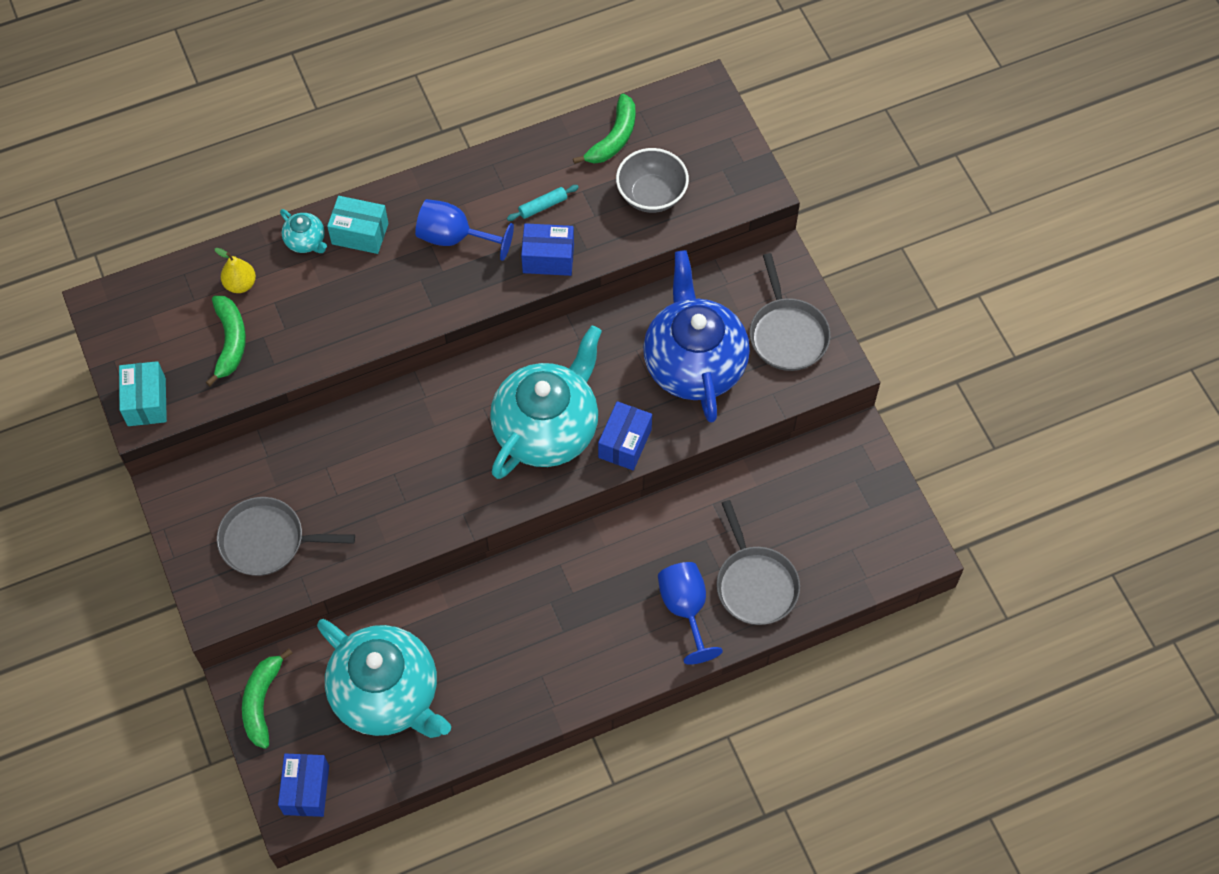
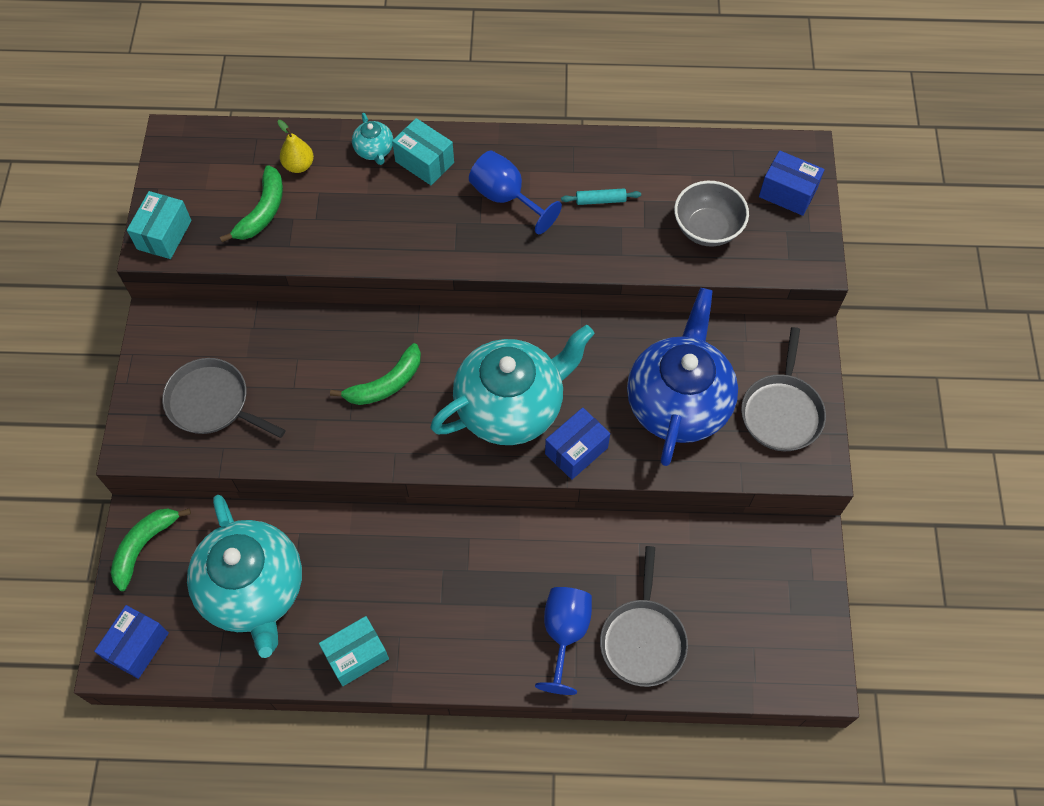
camera: 25 degrees right, 0 degrees up
(511, 709) = (356, 655): none -> turquoise box
(548, 258) = (582, 249): blue box -> blue box (787, 193)
(614, 138) = (697, 164): green banana -> green banana (386, 384)

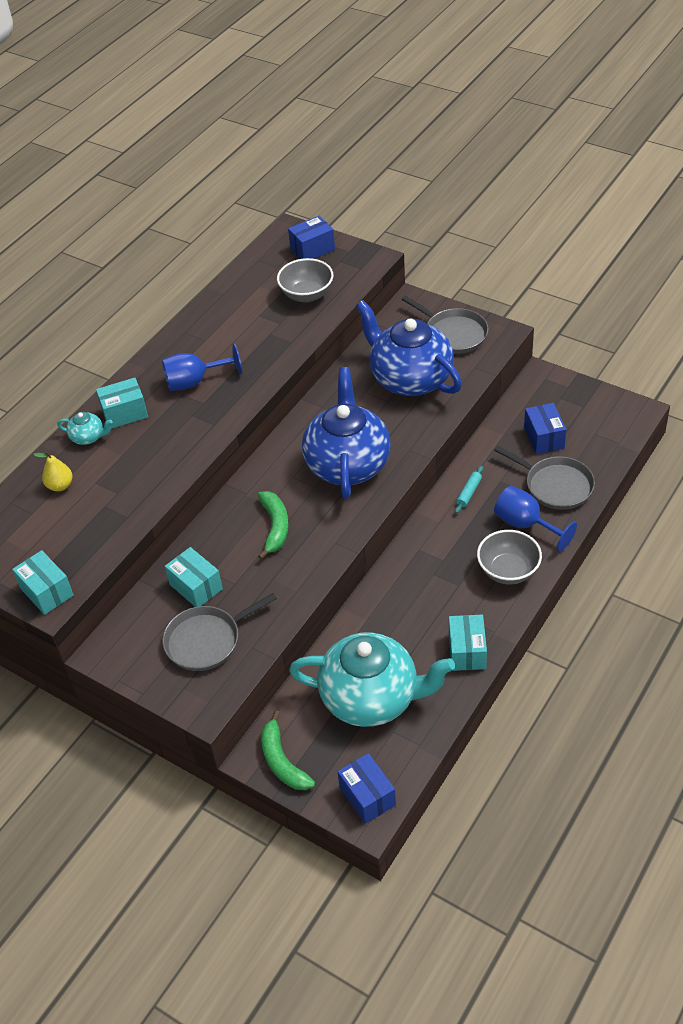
camera: 55 degrees left, 15 degrees down
(263, 211) = (82, 522): green banana -> none
(272, 355) = (196, 587): none -> turquoise box
(487, 646) = (508, 571): none -> grey bowl
(511, 406) = (348, 464): turquoise teapot -> blue teapot
(576, 450) = (407, 443): blue box -> blue box (544, 438)
(600, 200) = (240, 335): turquoise rolling pin -> turquoise rolling pin (469, 492)

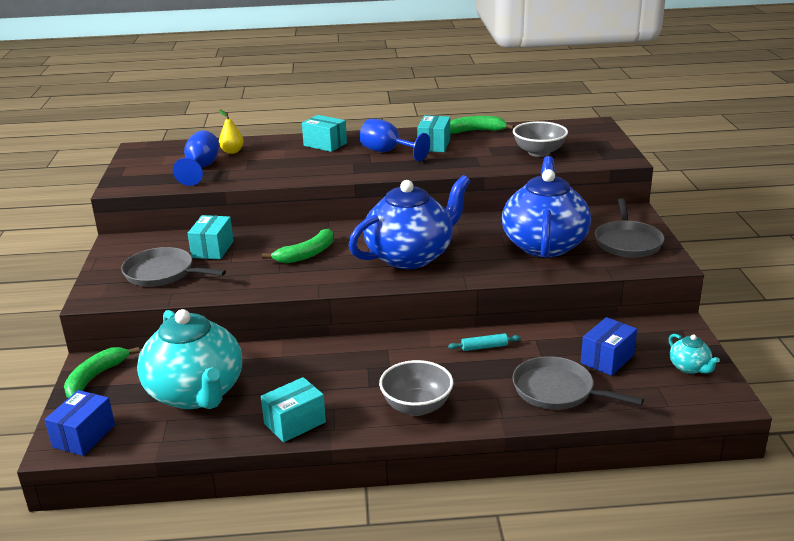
camera: 50 degrees right, 20 degrees down
(47, 592) = (129, 182): turquoise box -> turquoise box (434, 145)
(88, 437) = (287, 143): turquoise teapot -> turquoise teapot (689, 367)
(216, 304) = (475, 131): none -> green banana
(312, 249) = (591, 137): blue box -> none
(525, 525) = (485, 393): blue goblet -> blue goblet (201, 168)
(556, 485) = (557, 390): grey pan -> grey pan turned 120 degrees clockwise

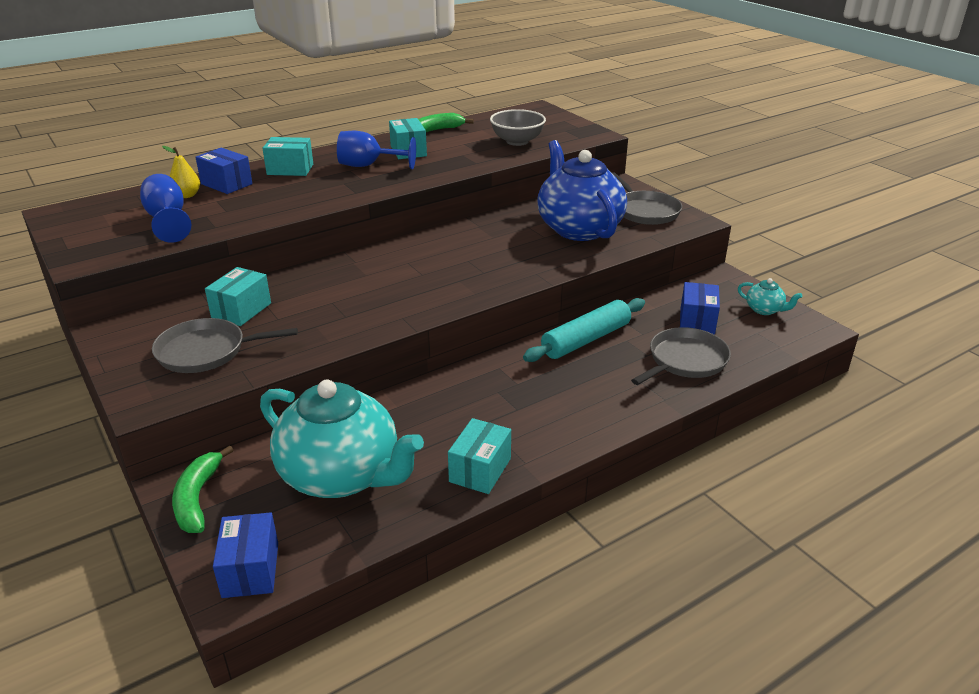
camera: 30 degrees left, 5 degrees up
(212, 249) = (241, 310): turquoise box -> turquoise box turned 45 degrees clockwise
(268, 148) = (226, 184): none -> blue box
(307, 254) = (357, 290): green banana -> none
(411, 256) = (467, 267): blue teapot -> none
(416, 406) = (581, 414): grey bowl -> none
(484, 347) = (586, 340): turquoise rolling pin -> turquoise rolling pin, size x2.15
(557, 390) = (685, 360): grey pan -> grey pan turned 135 degrees clockwise

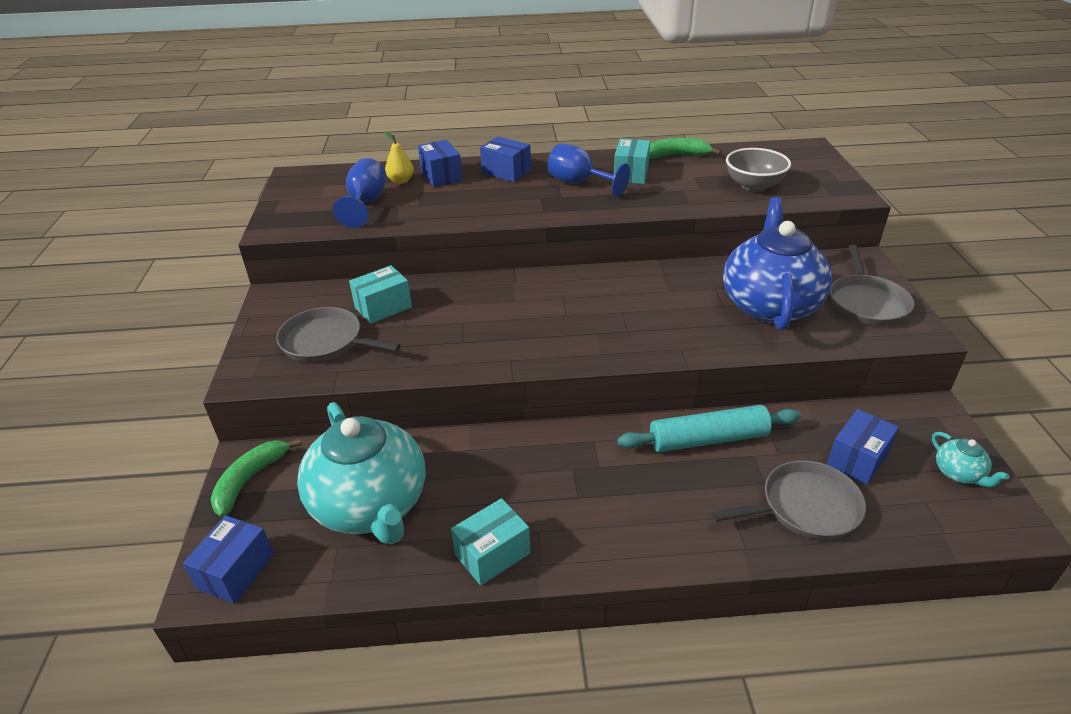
camera: 30 degrees right, 5 degrees up
(290, 169) = (506, 172): turquoise box -> blue box

